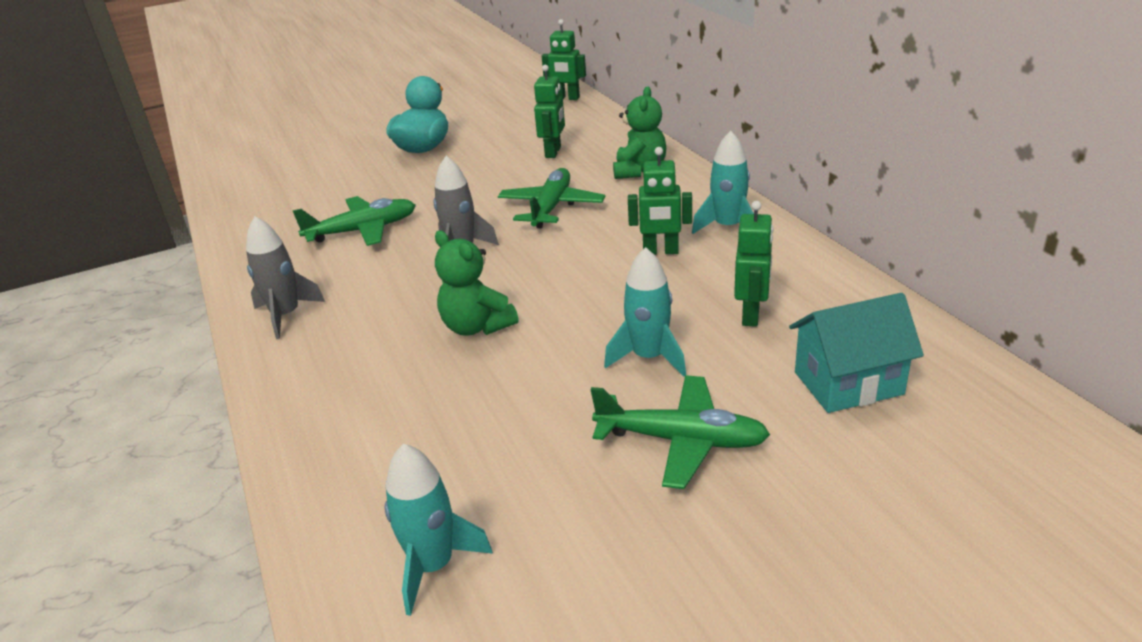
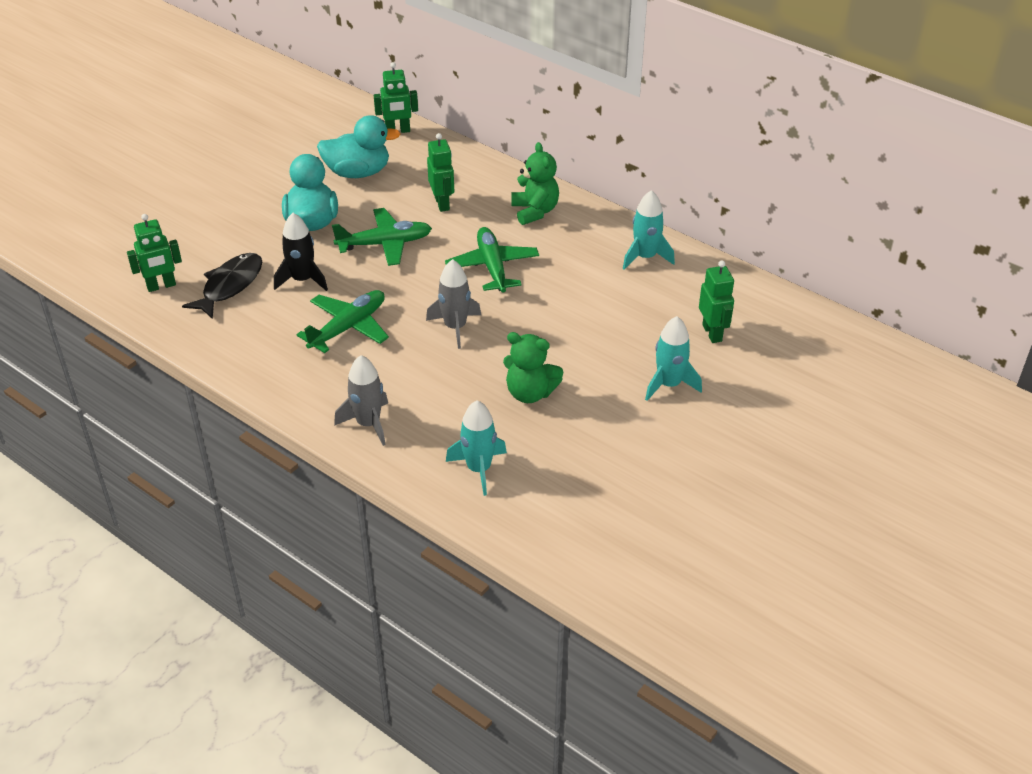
camera: 30 degrees left, 10 degrees up
(303, 181) = (230, 286): none -> black fish
(366, 188) = (302, 280): none -> black rocket
(433, 566) = (648, 558): turquoise rocket -> turquoise rocket (479, 469)
(501, 121) = (358, 172): none -> turquoise duck
(660, 251) = (612, 292): green robot -> green robot (161, 286)
(682, 441) = (731, 437): green plane -> green plane (385, 244)
(848, 383) = (801, 369): turquoise house -> none

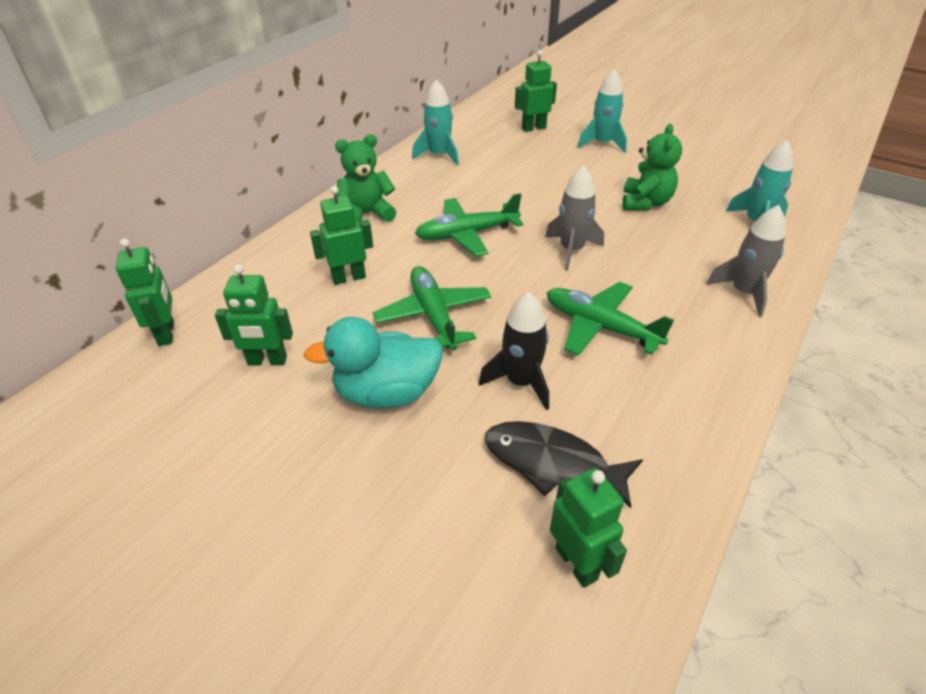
camera: 95 degrees left, 0 degrees up
(358, 172) = (267, 361): turquoise duck -> green robot

